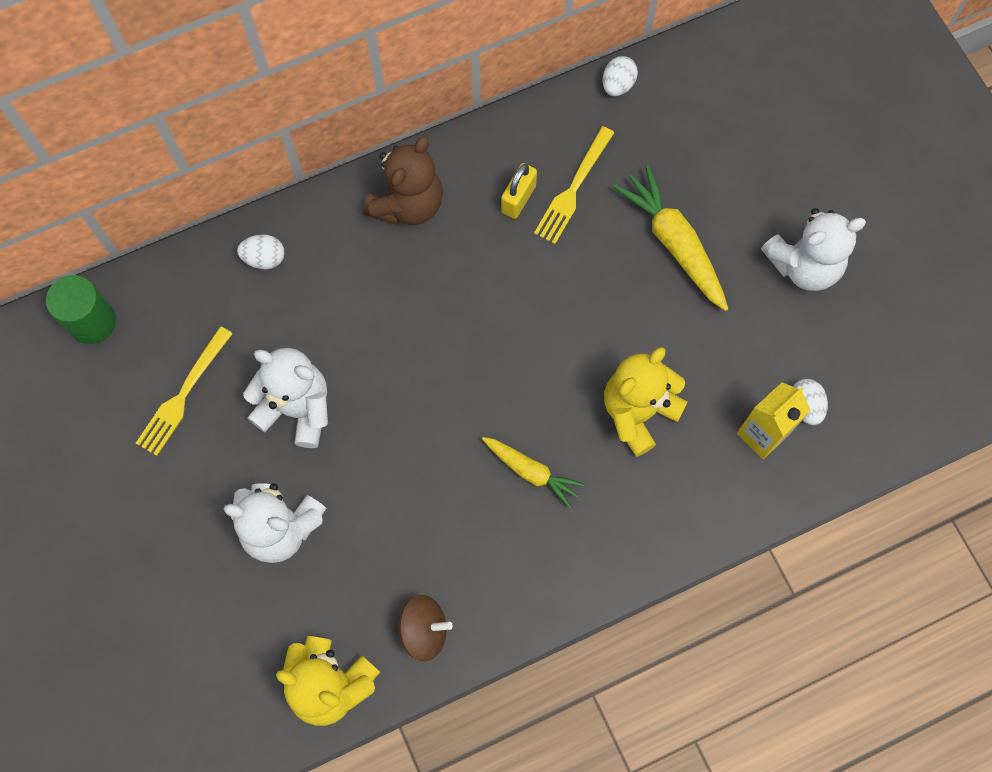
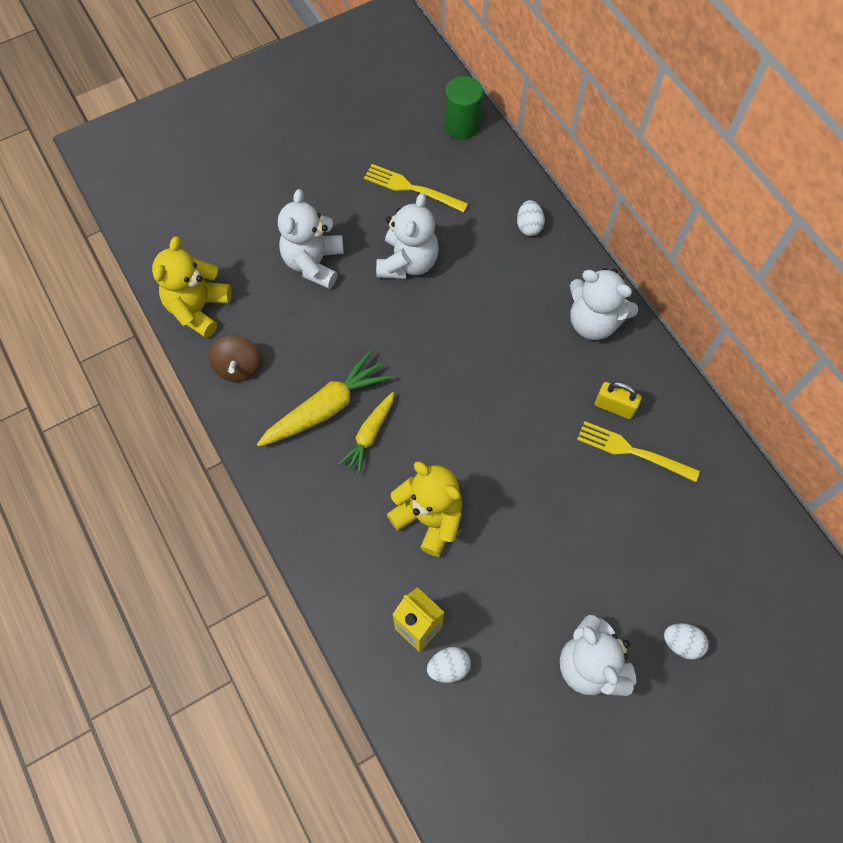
camera: 85 degrees right, 5 degrees down
(408, 204) = (593, 322): brown teddy bear -> white teddy bear
(617, 85) = (746, 483): white egg -> white egg (681, 643)
(674, 243) = (594, 541): yellow carrot -> yellow carrot (326, 408)

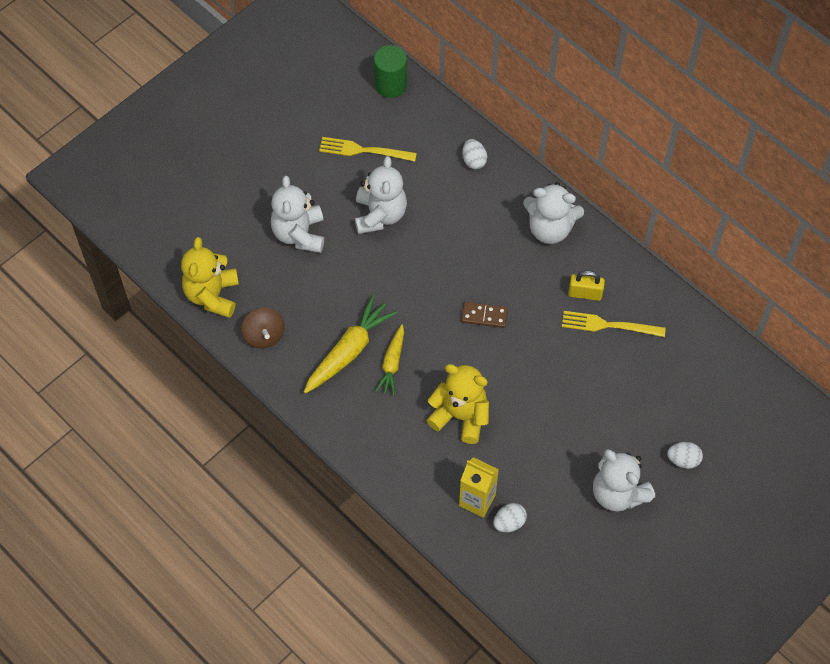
camera: 15 degrees left, 5 degrees down
(490, 405) = (484, 316): none -> brown domino

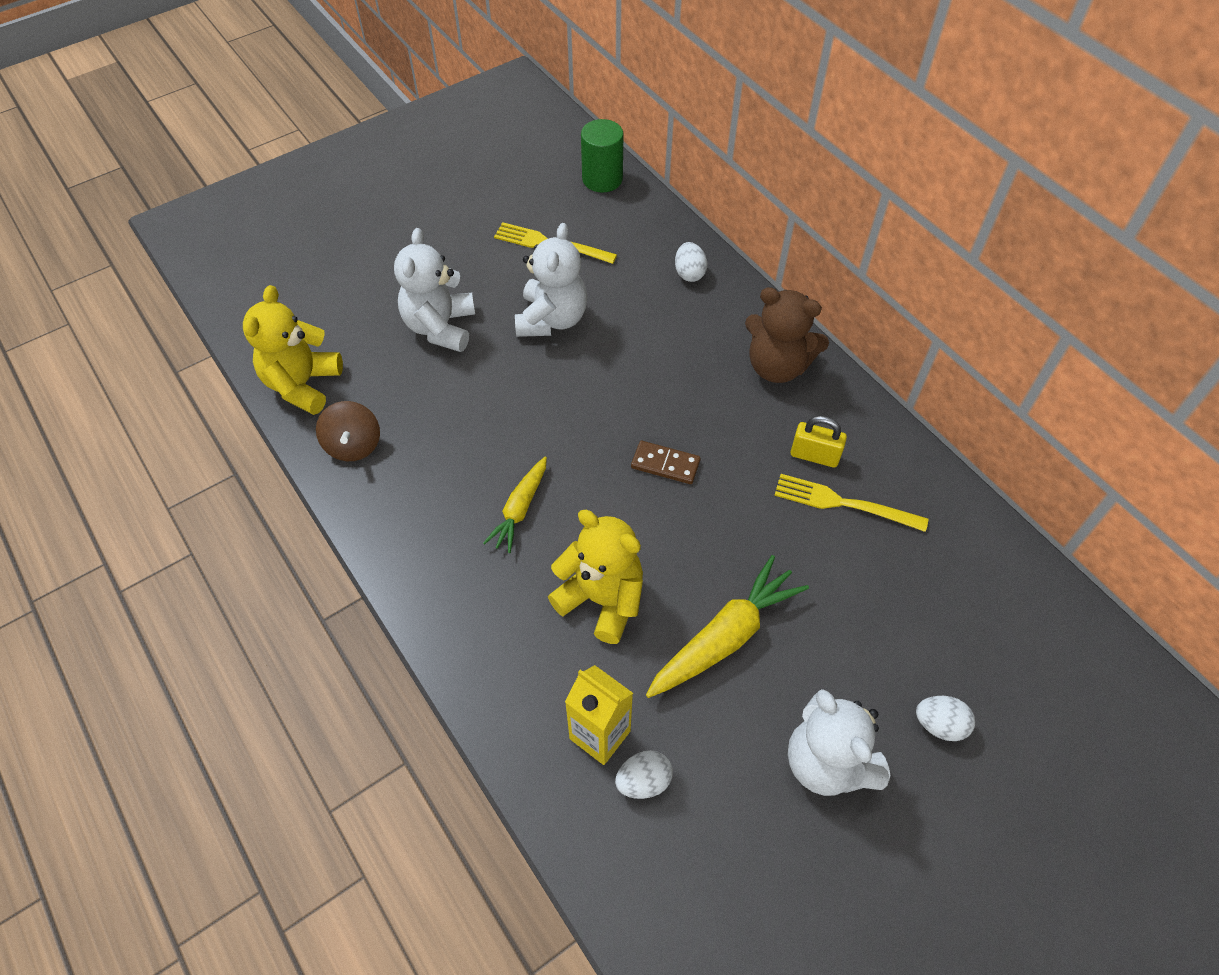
camera: 10 degrees right, 5 degrees down
(349, 351) = (464, 482): yellow carrot -> yellow carrot (725, 637)
(550, 229) = (777, 366): white teddy bear -> brown teddy bear

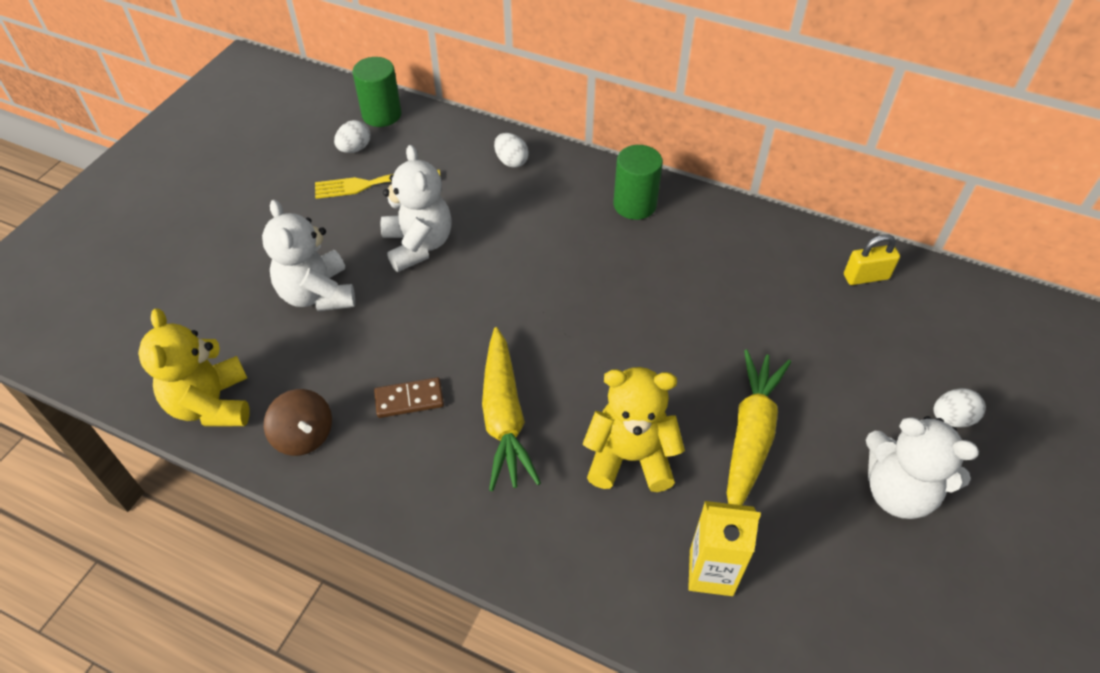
camera: 30 degrees left, 5 degrees down
(520, 509) = (504, 417): yellow carrot -> yellow carrot, size x1.61
(643, 781) = (774, 590): white egg -> white egg (355, 149)
(665, 464) = (602, 321): brown domino -> brown domino (409, 399)
(777, 366) = (634, 205): brown teddy bear -> green cylinder
(814, 456) = (713, 260): yellow padlock -> yellow padlock (866, 277)
(843, 503) = (761, 287): yellow fork -> none

